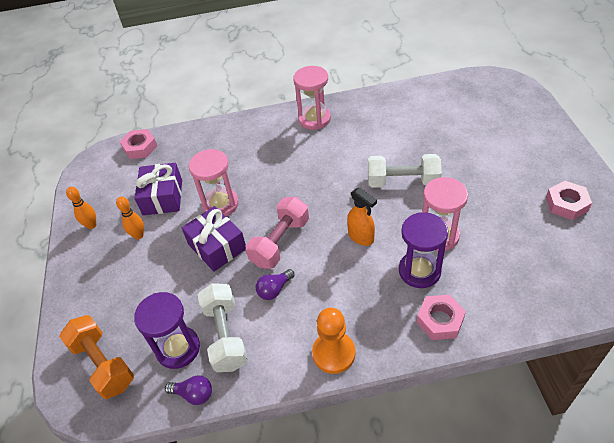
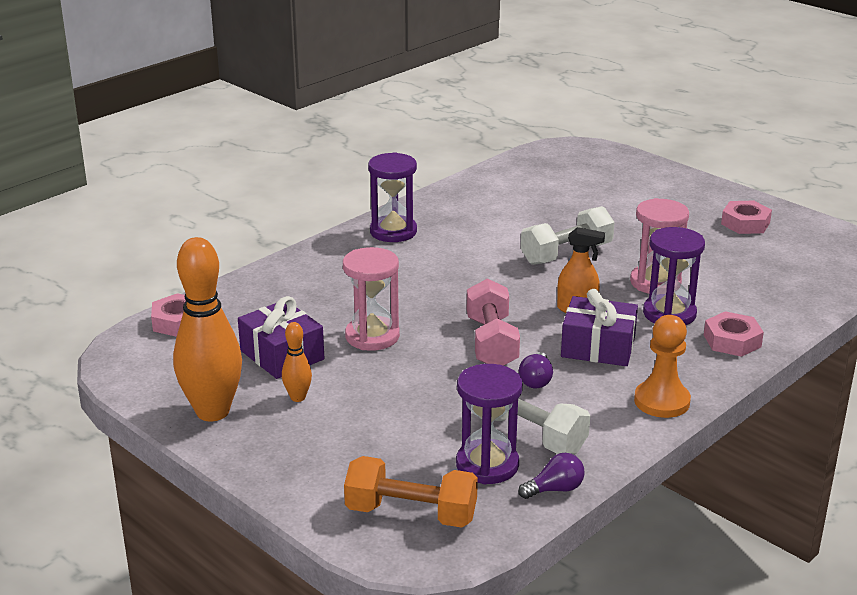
camera: 40 degrees left, 20 degrees down
(91, 225) = (212, 412): orange bowling pin -> orange bowling pin, size x2.19
(217, 246) = (418, 371): purple gift -> purple gift (598, 347)
(314, 119) = (393, 231): pink hourglass -> purple hourglass

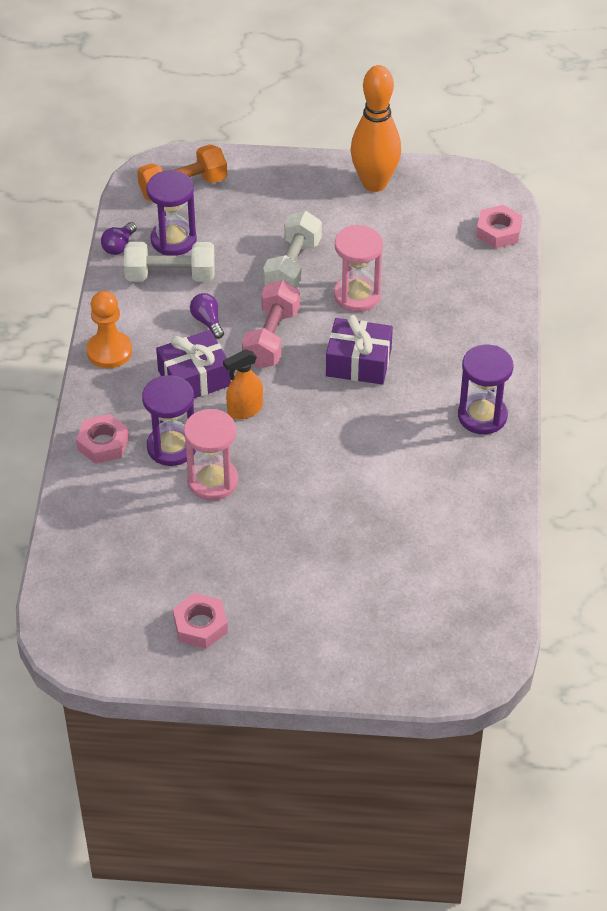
camera: 140 degrees right, 20 degrees up
(282, 355) = (393, 246): purple gift -> purple gift (358, 362)
(298, 397) = (339, 221): orange bowling pin -> none
(491, 342) = (271, 338): pink dumbbell -> pink dumbbell turned 60 degrees clockwise
(566, 254) = (315, 475): white dumbbell -> white dumbbell (292, 266)

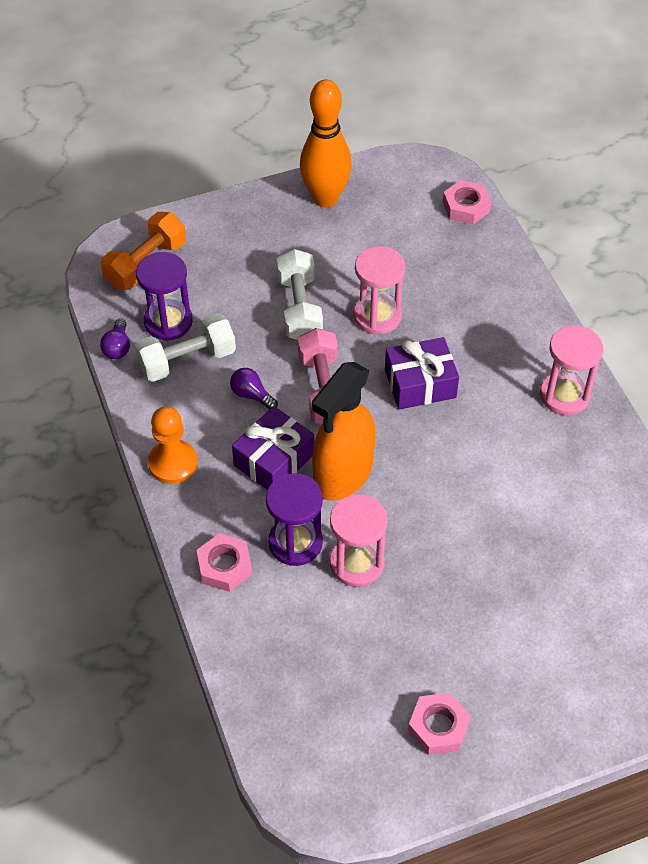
camera: 25 degrees left, 5 degrees up
(244, 410) = (342, 475): orange spray bottle -> orange spray bottle, size x1.89
(482, 416) = (564, 395): purple hourglass -> pink hourglass

